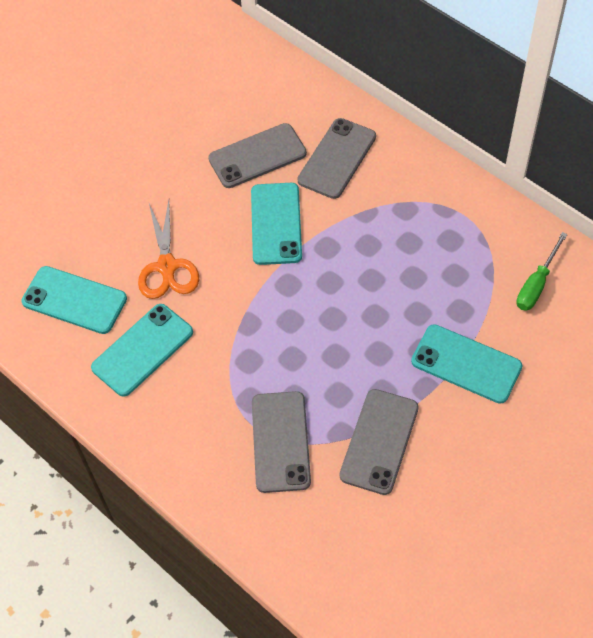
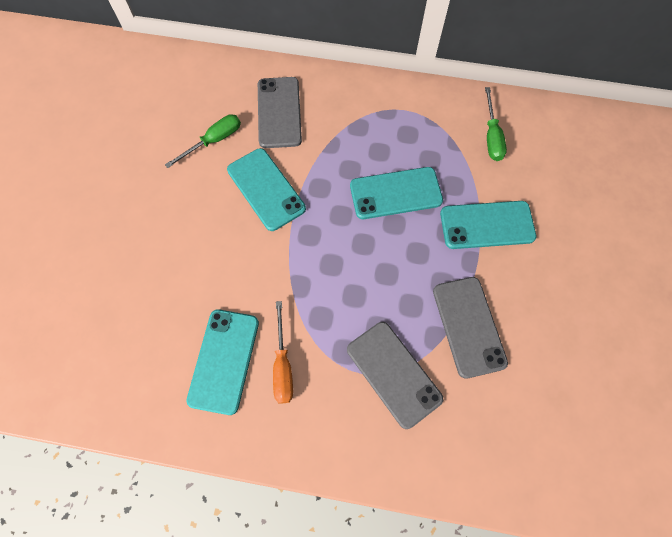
camera: 35 degrees left, 10 degrees up
(74, 300) = (132, 350): turquoise phone -> turquoise phone (395, 193)
(167, 266) = (197, 273): orange scissors -> none
(189, 381) = (282, 365): none -> orange screwdriver
(257, 156) = (214, 141): grey phone -> green screwdriver

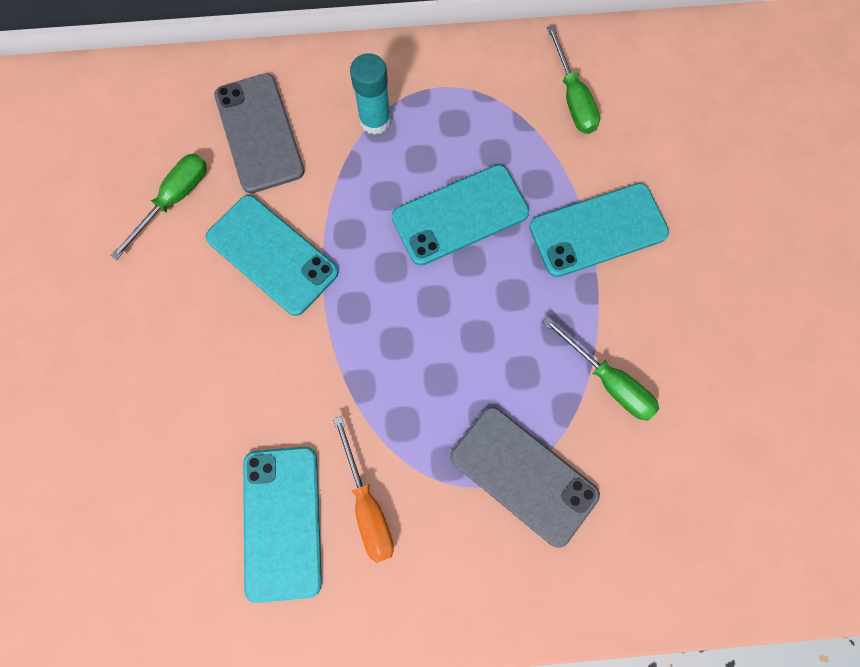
camera: 15 degrees left, 5 degrees up
(356, 121) = (375, 120): none -> turquoise glue stick
(469, 326) = (608, 381): grey phone -> green screwdriver

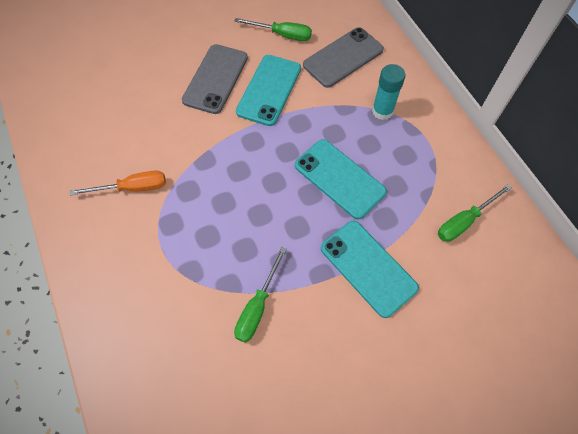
camera: 70 degrees right, 10 degrees down
(282, 522) = (112, 149): turquoise phone -> none
(367, 505) = (132, 188): orange screwdriver -> orange screwdriver turned 150 degrees counterclockwise
(523, 475) = (175, 270): grey phone -> grey phone (216, 79)

